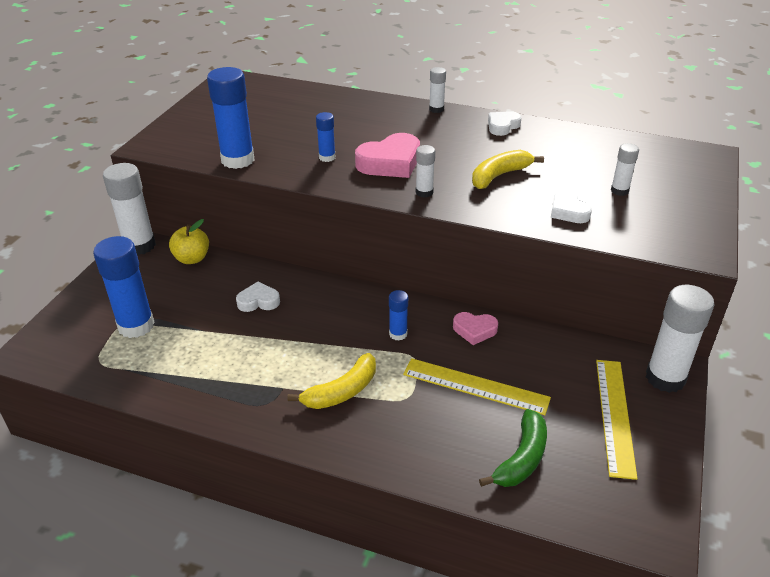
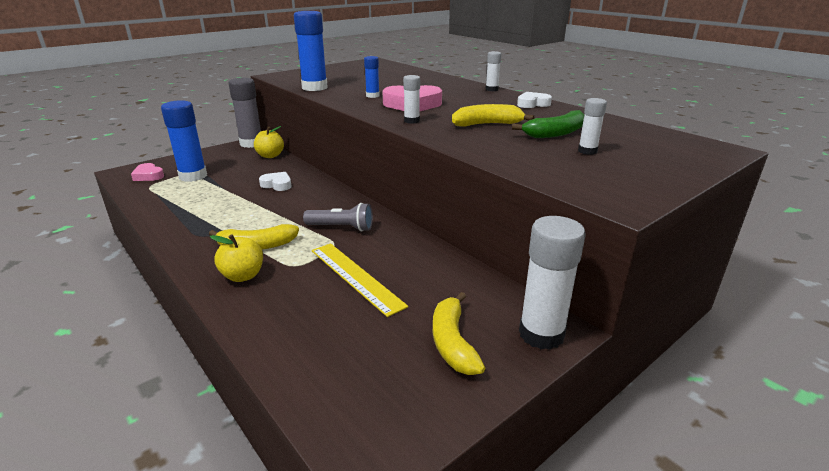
camera: 30 degrees right, 10 degrees down
(139, 245) = (251, 143): white glue stick -> grey glue stick
(373, 431) = (243, 276): none -> yellow apple
(398, 334) = (342, 227): blue glue stick -> grey flashlight
(474, 330) = (402, 243): pink heart -> pink heart (148, 176)
(522, 458) = (326, 338): green banana -> green banana (555, 133)
(568, 211) = (516, 152): white heart -> none
(615, 415) = (452, 342): yellow ruler -> yellow banana

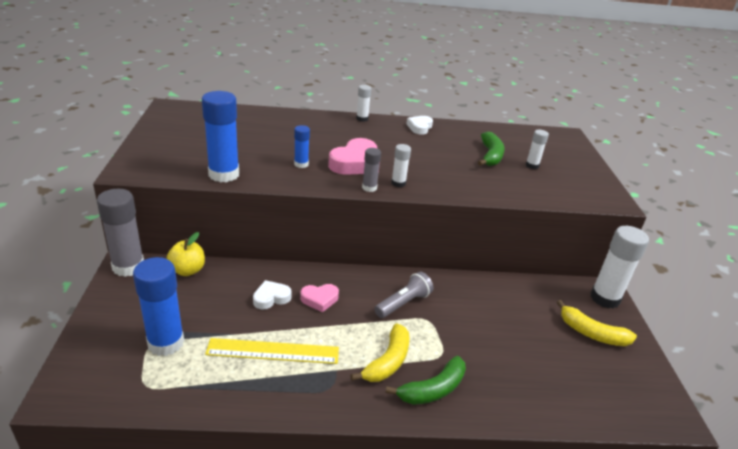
camera: 55 degrees left, 5 degrees up
(148, 176) = (109, 376): pink heart -> pink heart (319, 299)
(243, 276) = (433, 389): yellow apple -> green banana
(355, 277) = (486, 333): yellow ruler -> yellow ruler (273, 351)
(382, 116) = (369, 188): none -> grey glue stick
(487, 124) = (444, 164): yellow banana -> none

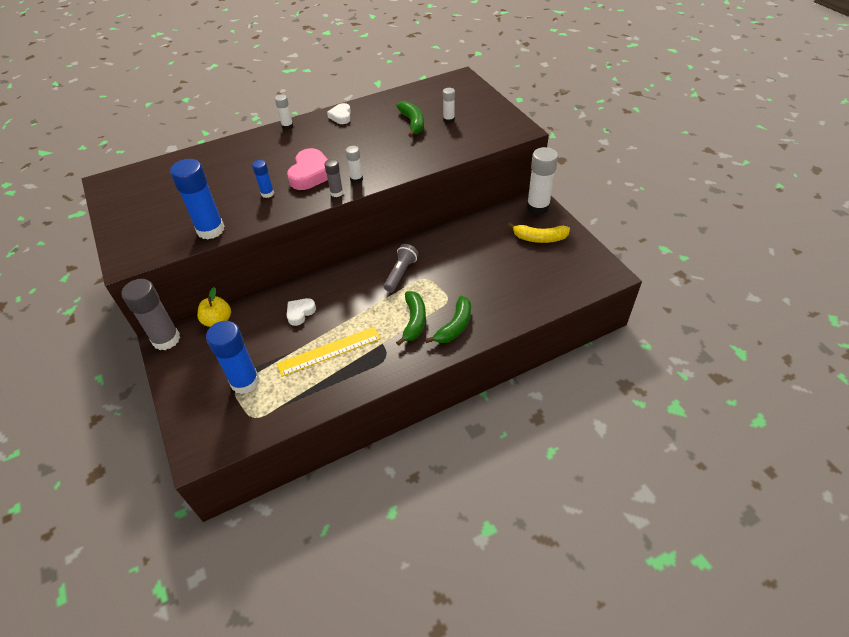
camera: 20 degrees left, 15 degrees up
(319, 299) = (337, 298): pink heart -> none
(388, 361) = (414, 321): yellow banana -> green banana

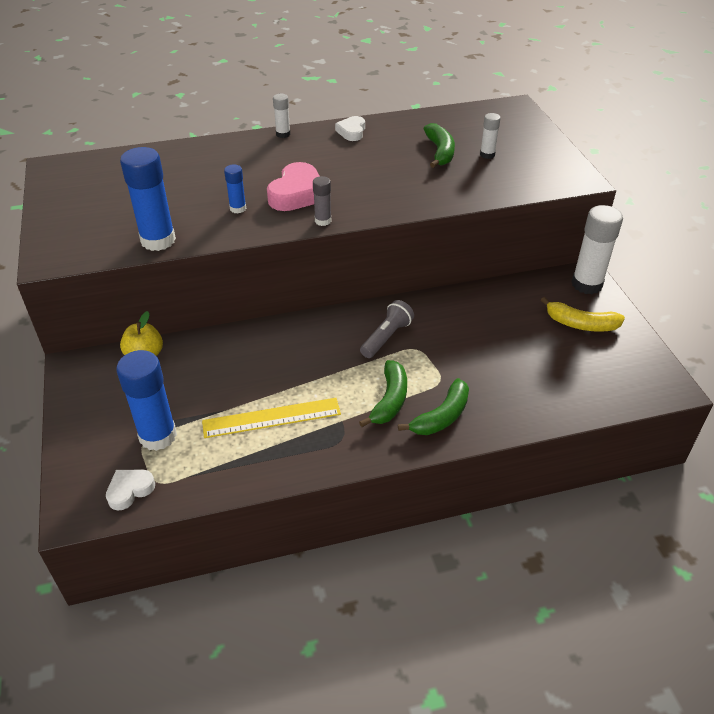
camera: 10 degrees right, 5 degrees down
(166, 339) = (77, 366): grey glue stick -> none
(300, 313) = (247, 364): white heart -> white heart (130, 490)
(356, 179) = (352, 208): white glue stick -> none

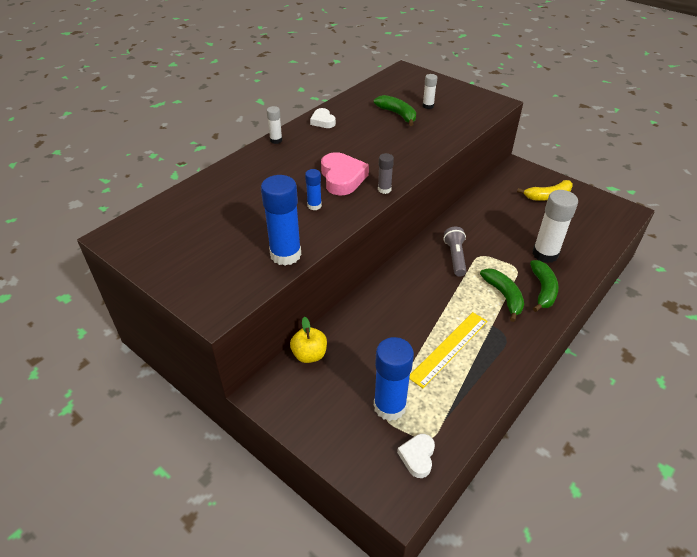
camera: 35 degrees left, 0 degrees up
(587, 284) = (524, 171): white glue stick -> white glue stick (545, 254)

